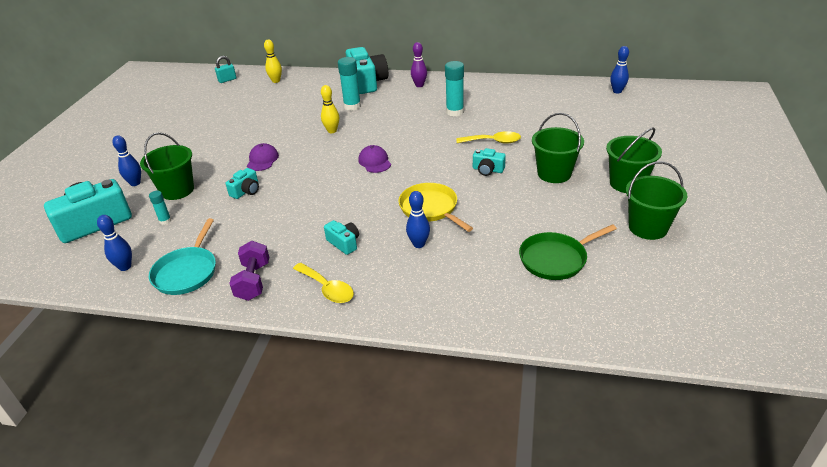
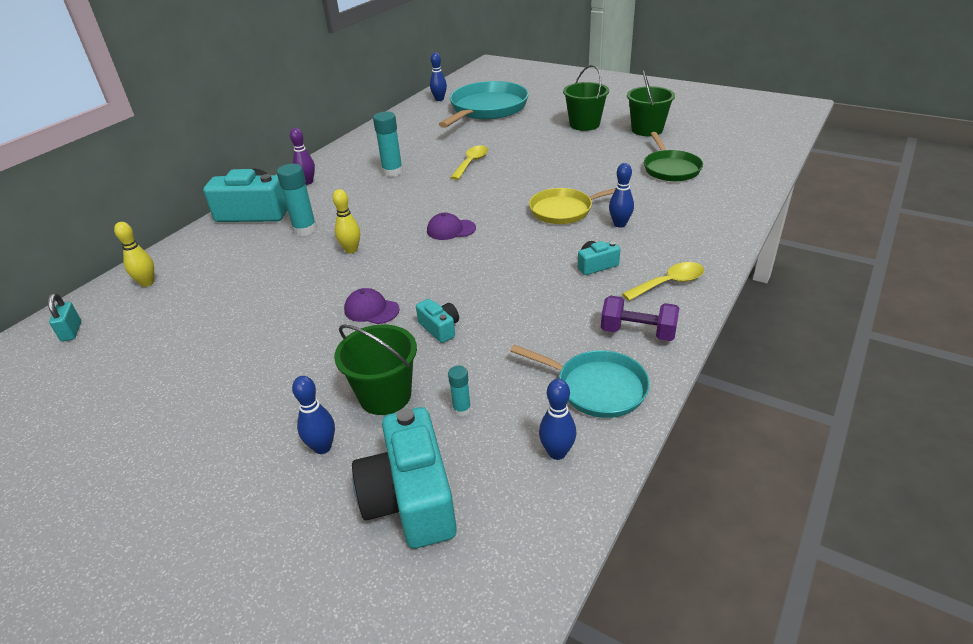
camera: 70 degrees left, 0 degrees up
(487, 170) = (519, 173): turquoise camera -> none
(554, 173) = (549, 147): green bucket -> none
(616, 120) = (487, 109): none -> turquoise pan

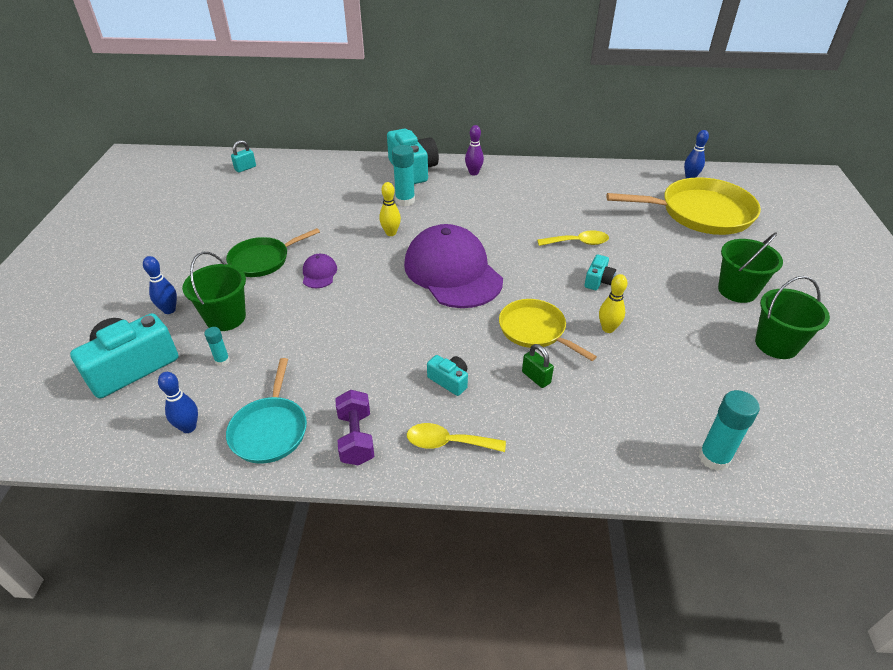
camera: 60 degrees right, 5 degrees up
(147, 283) = (305, 169): yellow bowling pin -> yellow bowling pin (608, 329)
(392, 172) = (524, 206): turquoise glue stick -> turquoise glue stick (714, 458)
(440, 328) = (311, 316): turquoise camera -> turquoise camera (598, 280)
(451, 229) = (452, 272): purple cap -> purple cap, size x2.46
(487, 109) = (701, 213): turquoise pan -> yellow pan
(619, 224) = (536, 377): blue bowling pin -> green padlock
(669, 283) = (448, 442): yellow spoon -> yellow spoon turned 150 degrees clockwise
(670, 169) = (693, 389): green pan -> green pan (262, 260)

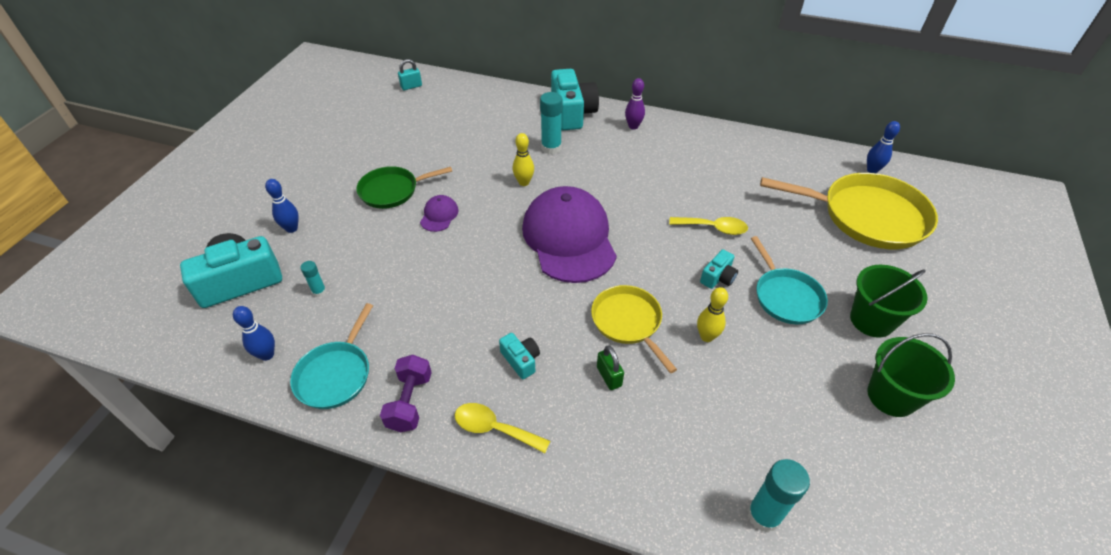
camera: 15 degrees right, 5 degrees up
(225, 318) = (337, 247): green bucket -> none
(661, 285) = (786, 297): none -> turquoise pan

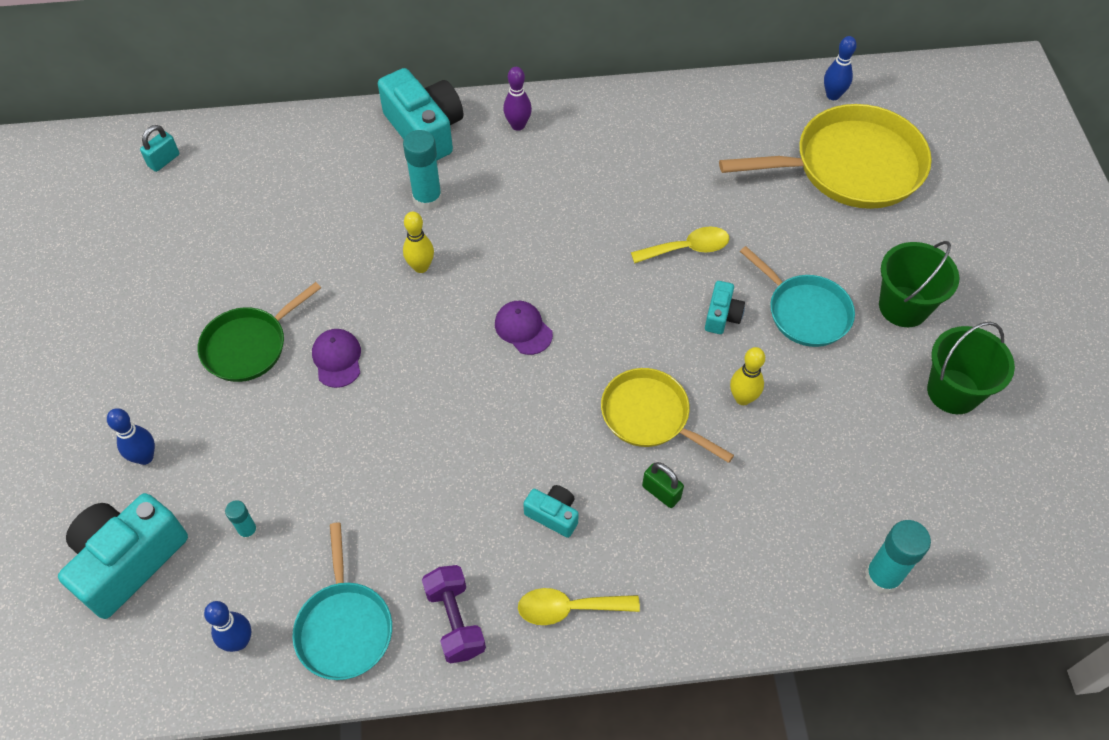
camera: 25 degrees left, 10 degrees up
(569, 238) = (523, 329): purple cap -> purple cap, size x0.41

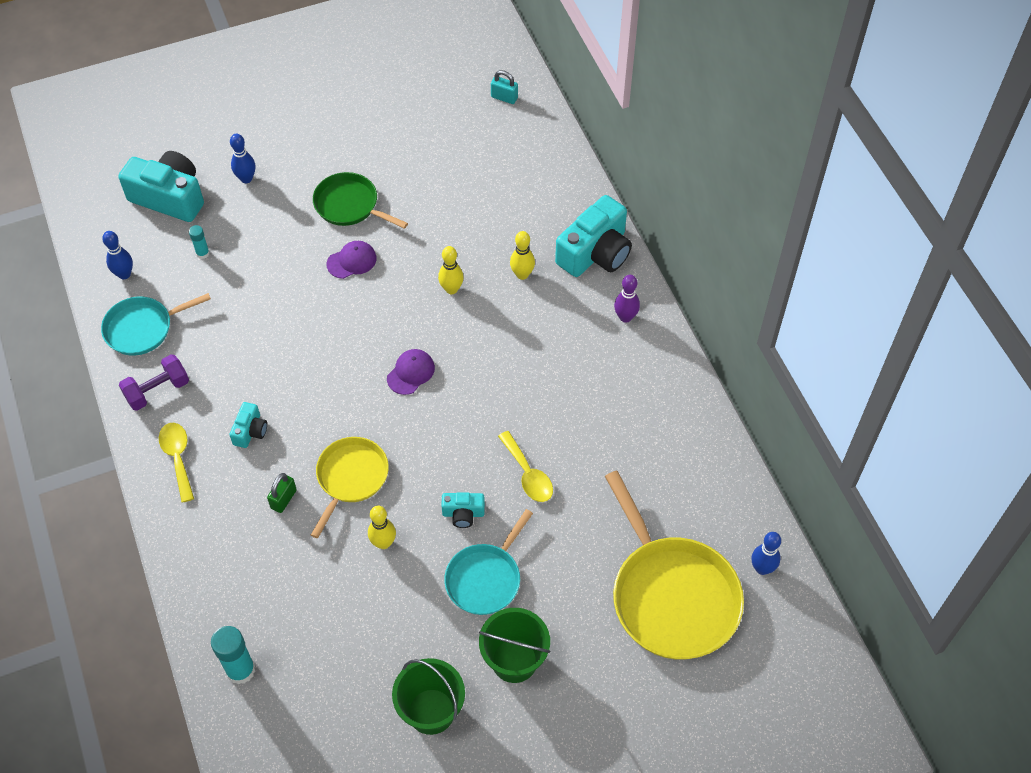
camera: 75 degrees right, 0 degrees up
(427, 198) = (522, 274): turquoise glue stick -> yellow bowling pin

